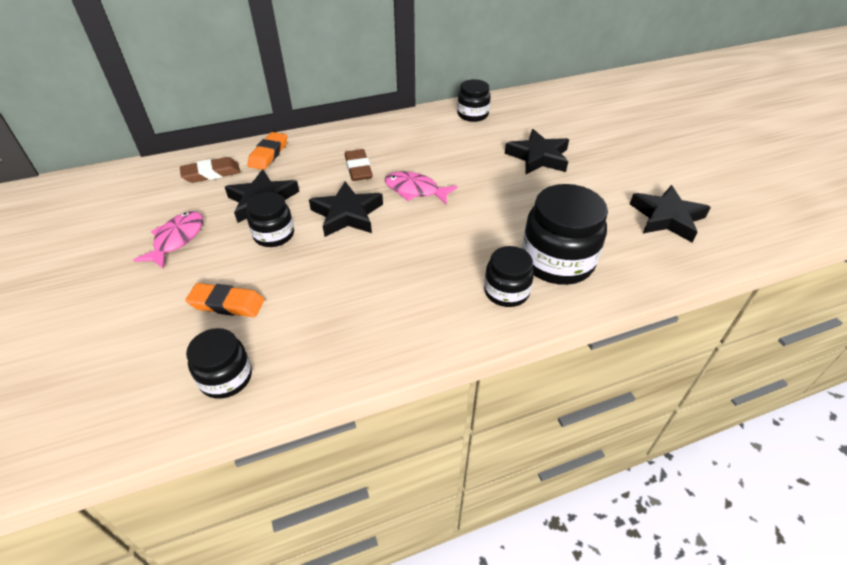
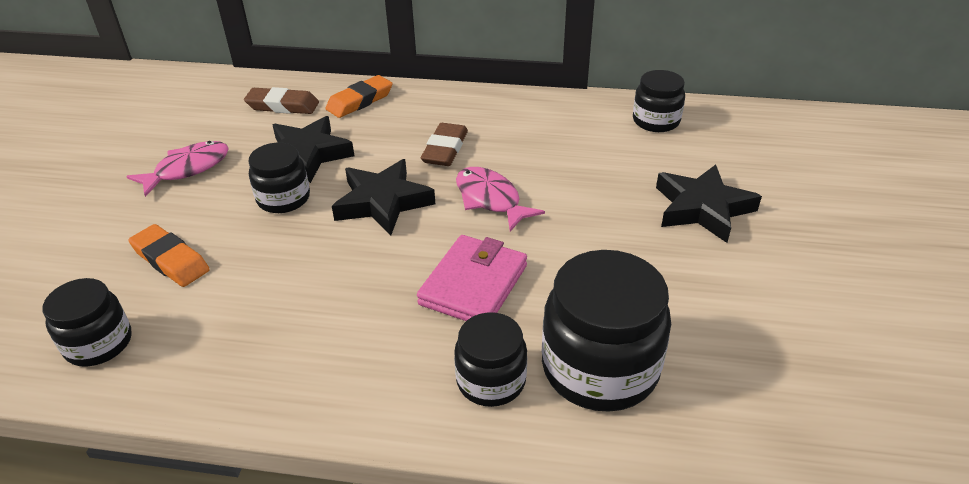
camera: 30 degrees right, 5 degrees down
(449, 243) = (473, 285): none -> pink wallet
(667, 218) = (839, 371): black star -> none

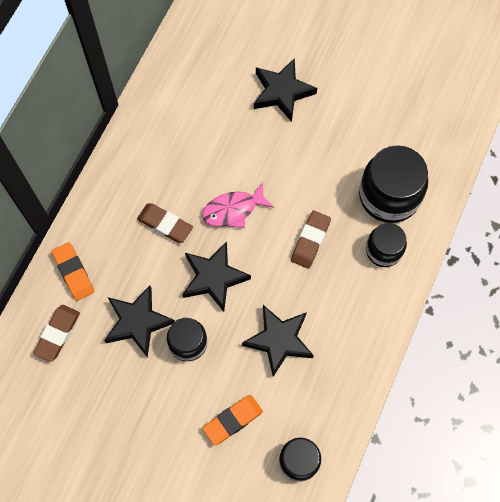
camera: 75 degrees left, 30 degrees up
(187, 169) = (126, 411): pink fish -> none
(299, 283) = (279, 340): none -> black star
(473, 285) = (310, 241): pink wallet -> brown eraser
(656, 121) = (180, 77): black jar -> none

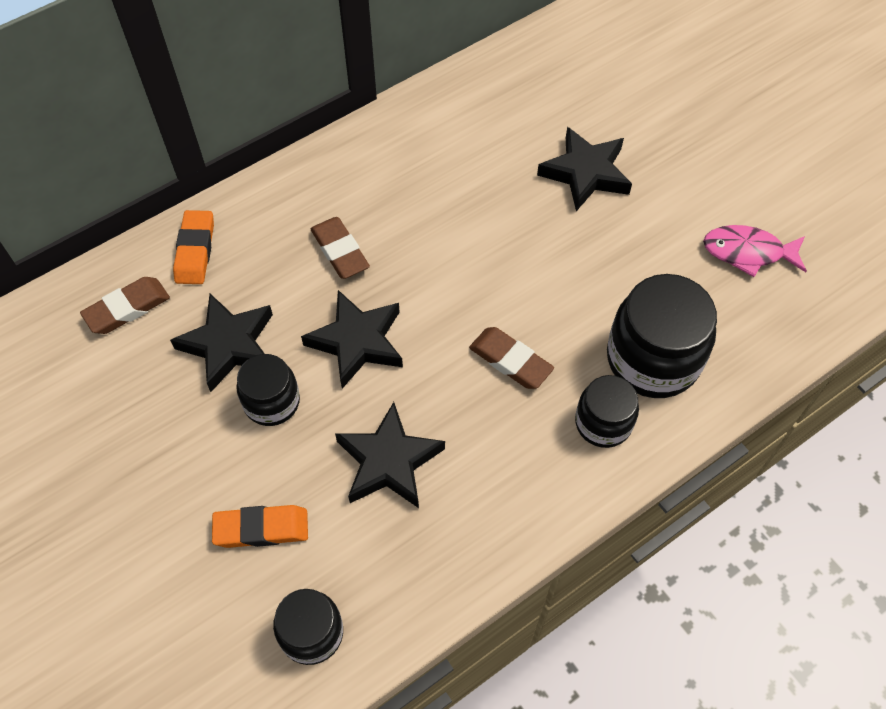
camera: 30 degrees right, 10 degrees down
(233, 210) = (435, 276): pink fish -> pink fish (748, 252)
(310, 241) = (510, 361): brown eraser -> brown eraser turned 75 degrees clockwise

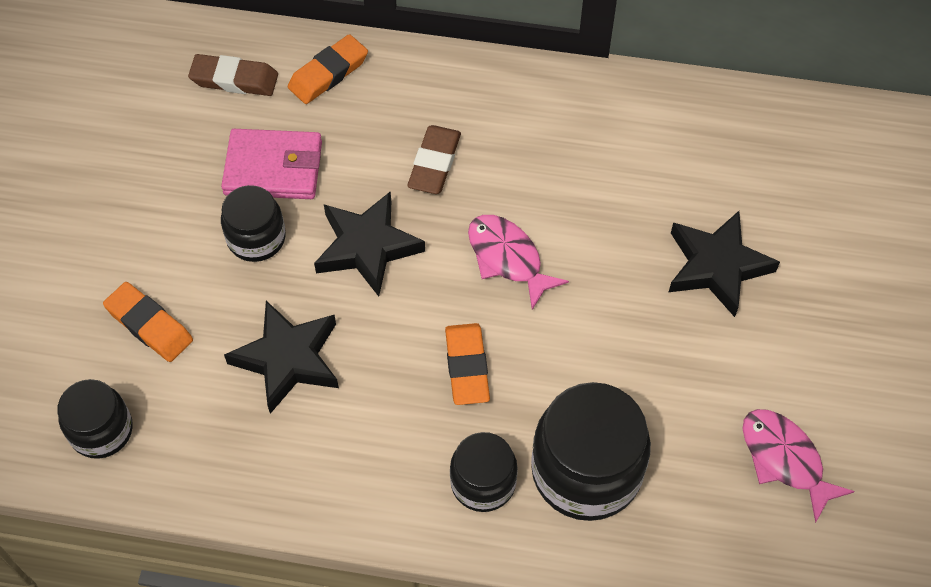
camera: 45 degrees right, 0 degrees up
(229, 345) = (273, 168): black star -> pink wallet
(457, 272) = (508, 258): none -> pink fish
(510, 361) = (467, 367): brown eraser -> orange eraser

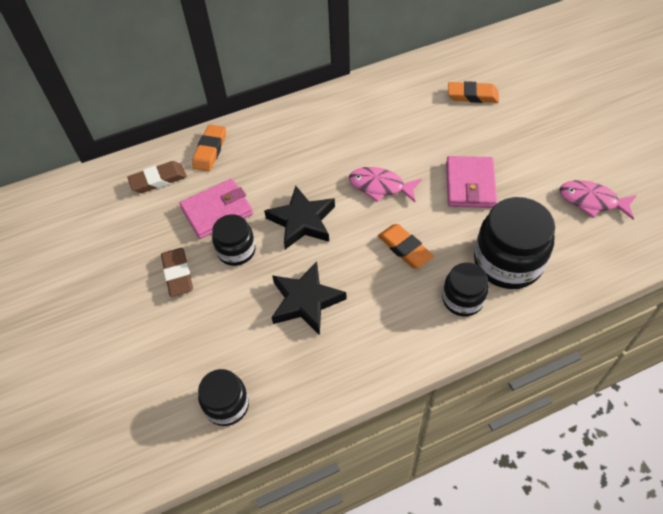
camera: 30 degrees left, 5 degrees down
(149, 325) = (210, 330): orange eraser -> orange eraser (472, 95)
(434, 163) = (304, 163): brown eraser -> brown eraser (178, 274)
(632, 330) = (470, 185): none -> pink wallet
(717, 266) = (483, 135): black star -> none

